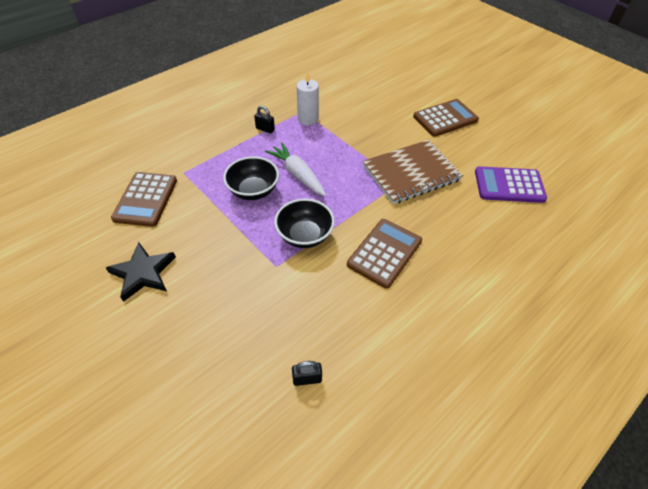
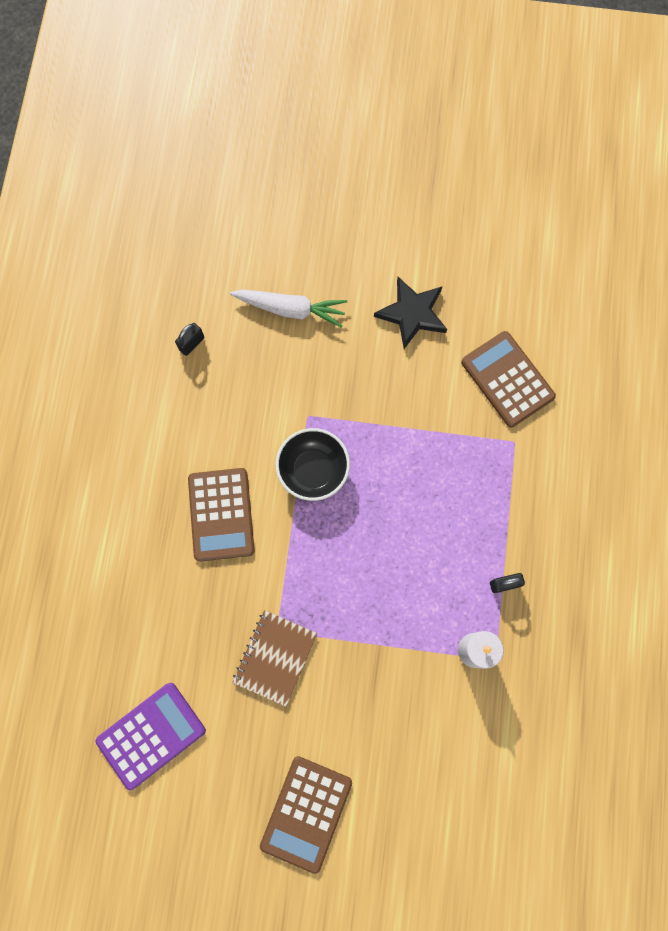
camera: 140 degrees right, 25 degrees up
(253, 191) = (418, 481): black bowl -> none
(297, 174) = (396, 544): white carrot -> white carrot (291, 309)
(411, 173) = (275, 657): brown notebook -> brown notebook, size x0.66

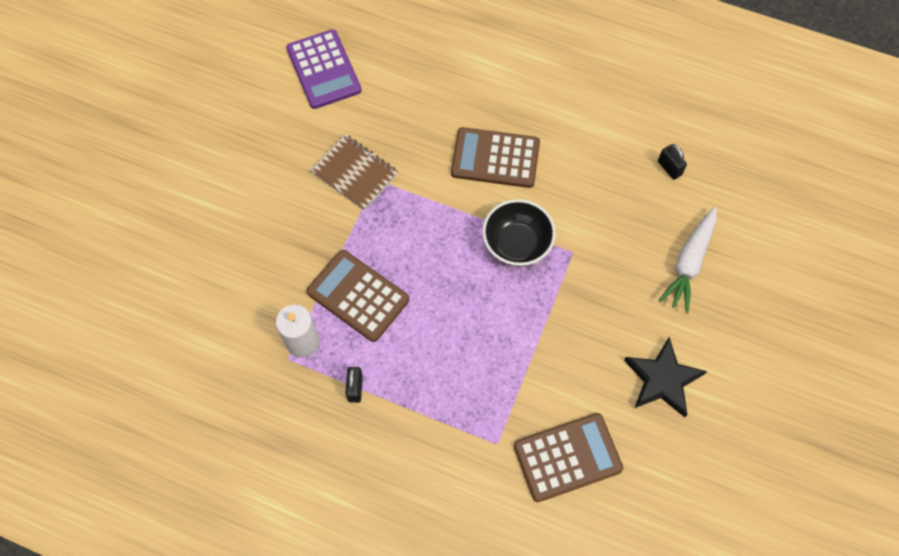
camera: 105 degrees right, 10 degrees down
(306, 813) = (218, 167): brown calculator -> brown calculator (358, 296)

